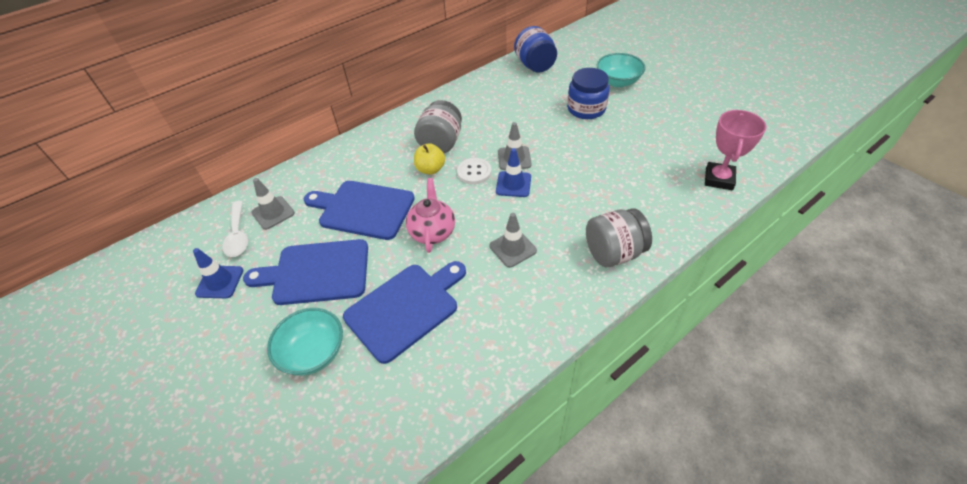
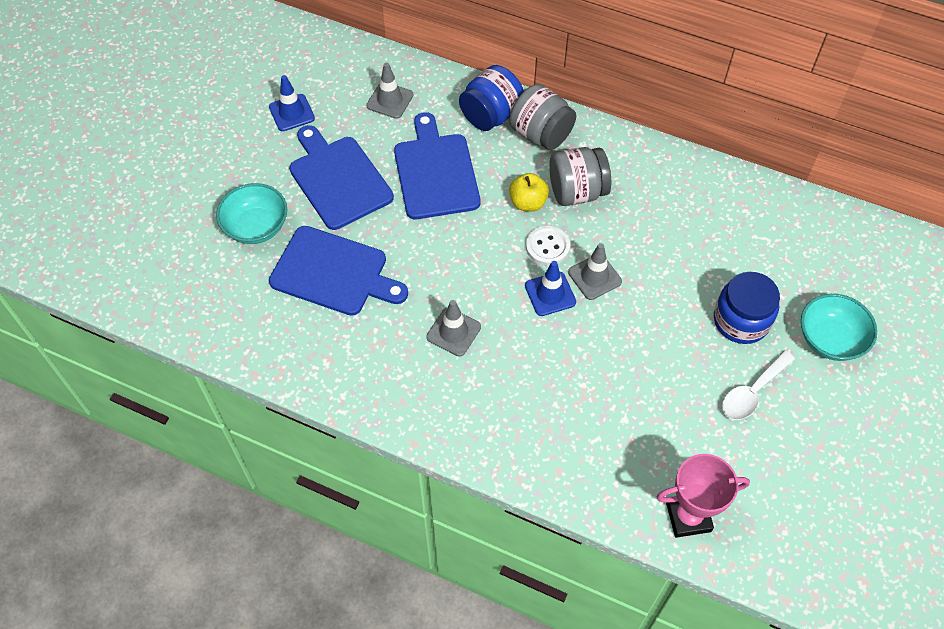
camera: 60 degrees right, 10 degrees up
(238, 235) = (348, 91): white spoon -> white spoon (752, 392)
(432, 232) = (438, 249): pink teapot -> none
(535, 66) = (801, 225): blue jar -> blue jar (491, 115)
(613, 253) = (497, 432): grey jar -> grey jar (541, 134)

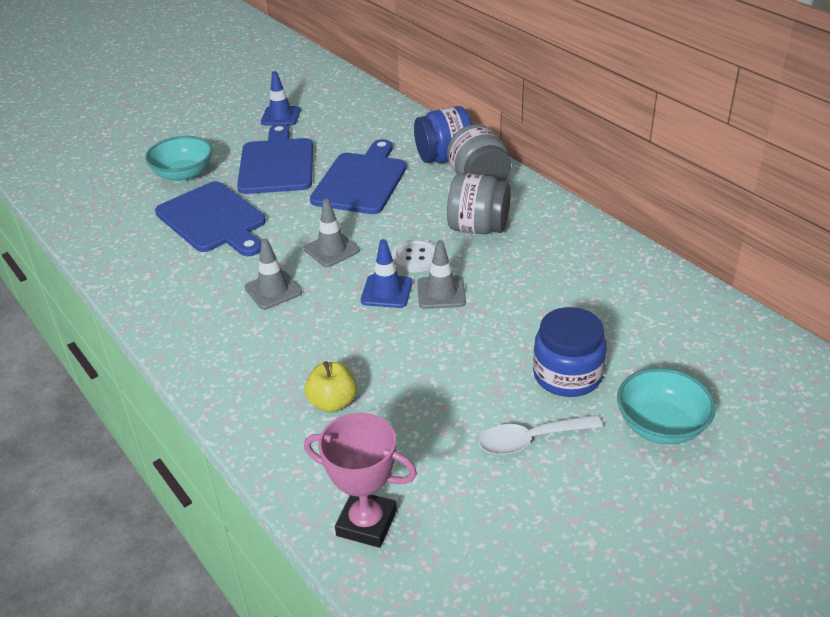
camera: 30 degrees right, 20 degrees down
(390, 100) = (366, 128): grey traffic cone -> grey traffic cone (332, 249)
(528, 202) = (425, 222): yellow apple -> yellow apple (333, 402)

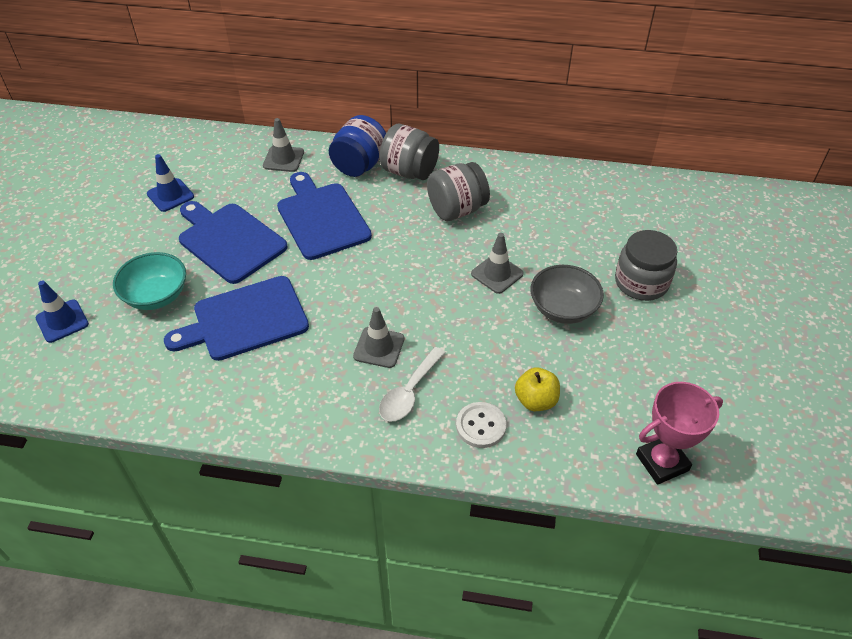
camera: 45 degrees left, 10 degrees up
(213, 219) = (245, 320): blue cutting board -> blue cutting board turned 150 degrees clockwise
(332, 249) = (377, 288): grey traffic cone -> grey traffic cone (283, 159)
(386, 291) = (460, 296): blue traffic cone -> blue traffic cone (62, 321)
(415, 258) = (445, 258): white button -> white button (481, 426)
(459, 351) = (563, 309): none -> grey bowl
(530, 440) = (675, 339): white spoon -> white spoon (409, 392)
(567, 375) = (641, 282): blue jar -> grey jar
(661, 426) = (724, 281): turquoise bowl -> none

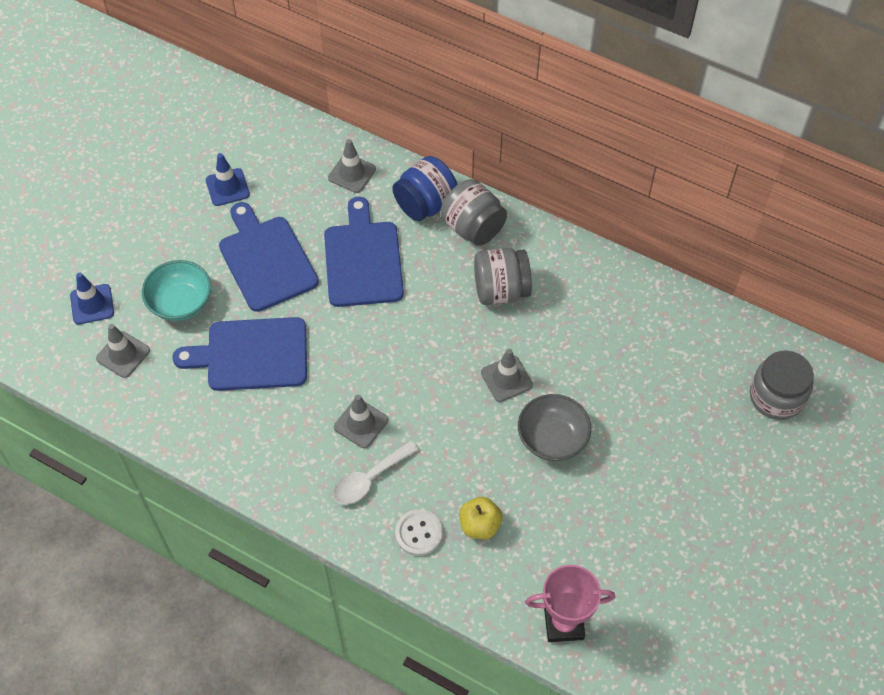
camera: 20 degrees right, 10 degrees up
(110, 356) = (123, 354): none -> grey traffic cone
(641, 282) = (645, 434): grey jar -> grey jar (776, 397)

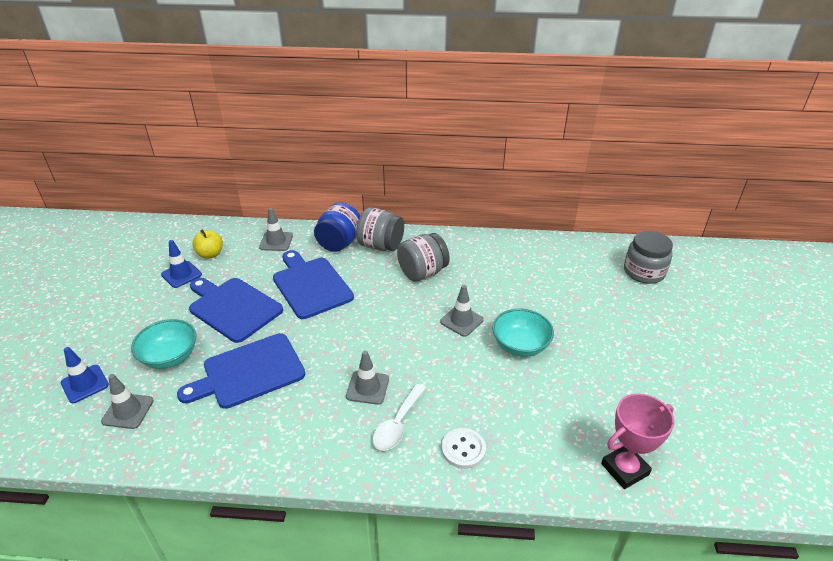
camera: 25 degrees left, 20 degrees down
(480, 525) = (508, 423): yellow apple -> yellow apple (210, 254)
(552, 438) = (520, 345): grey bowl -> turquoise bowl

